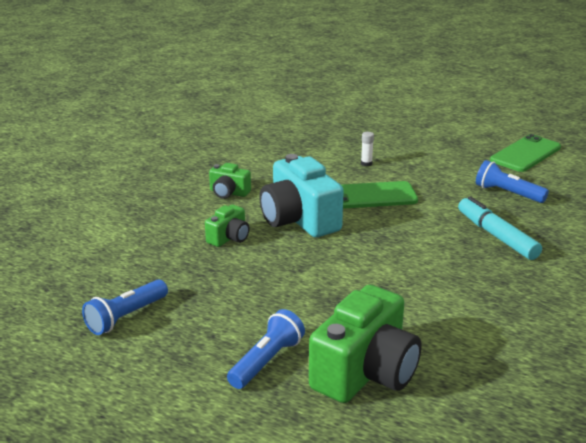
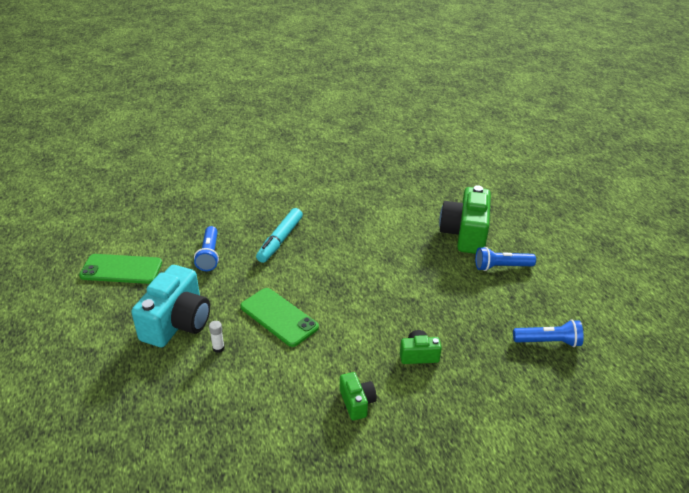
camera: 130 degrees left, 10 degrees up
(299, 220) = (354, 334): turquoise camera -> turquoise camera (177, 323)
(365, 372) = (465, 234): green camera -> green camera turned 75 degrees counterclockwise

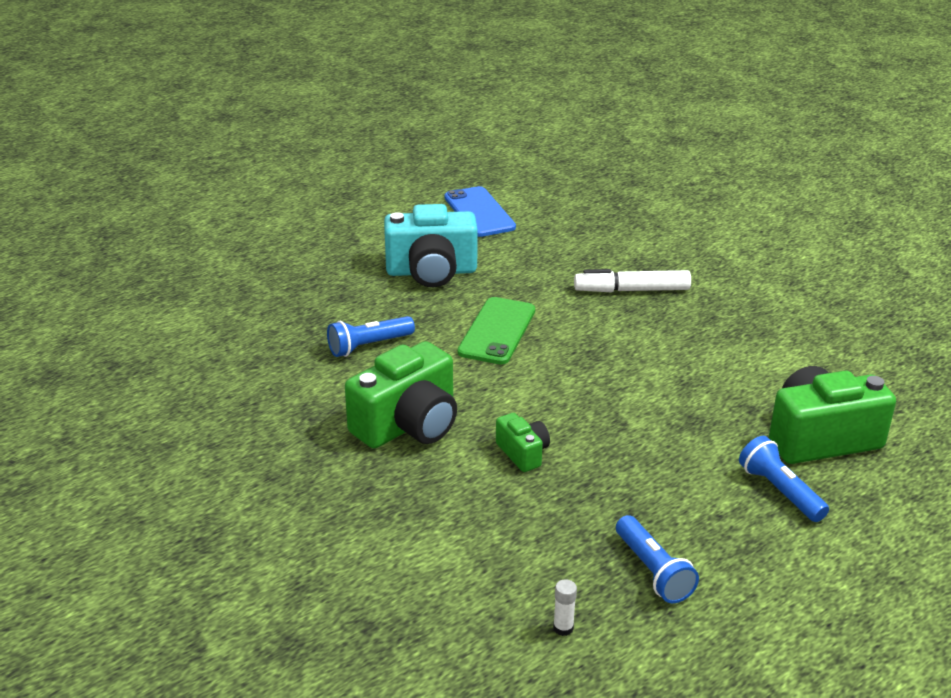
camera: 65 degrees right, 5 degrees down
(121, 269) = (479, 212): green phone -> blue phone
(209, 255) = (554, 253): blue flashlight -> blue flashlight (368, 346)
(218, 348) = (416, 308): white glue stick -> white glue stick (563, 628)
(280, 240) = (631, 290): turquoise marker -> white marker
(357, 402) = (408, 425): green camera -> green camera, size x2.00

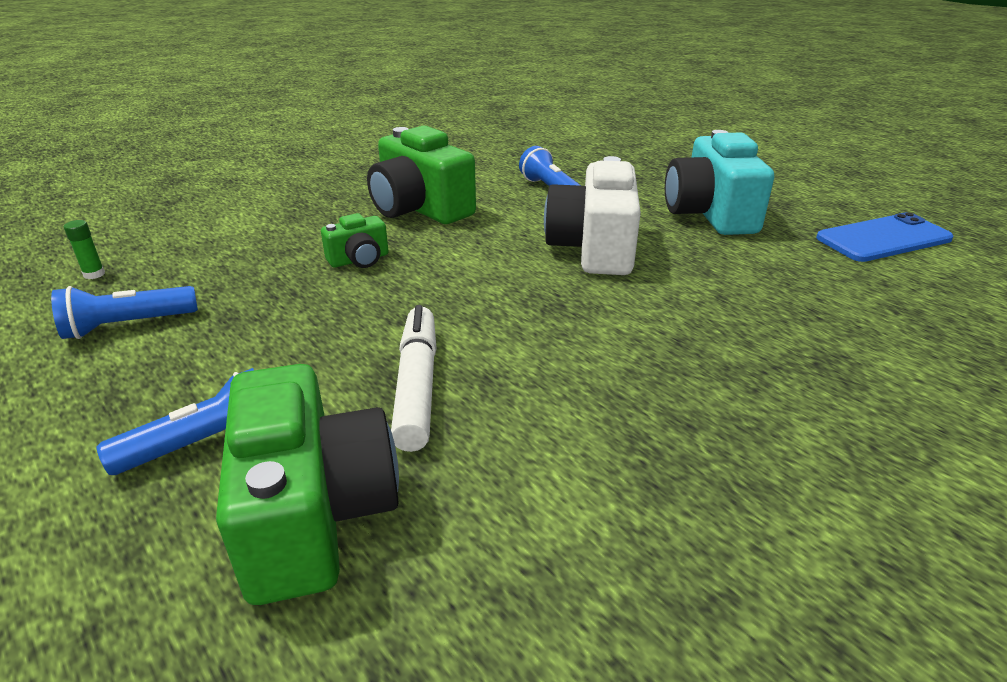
camera: 90 degrees right, 0 degrees up
(497, 331) = (594, 248): green phone -> white camera
(563, 628) = (94, 274): white glue stick -> green glue stick
(631, 290) = (739, 346): white marker -> white marker (417, 385)

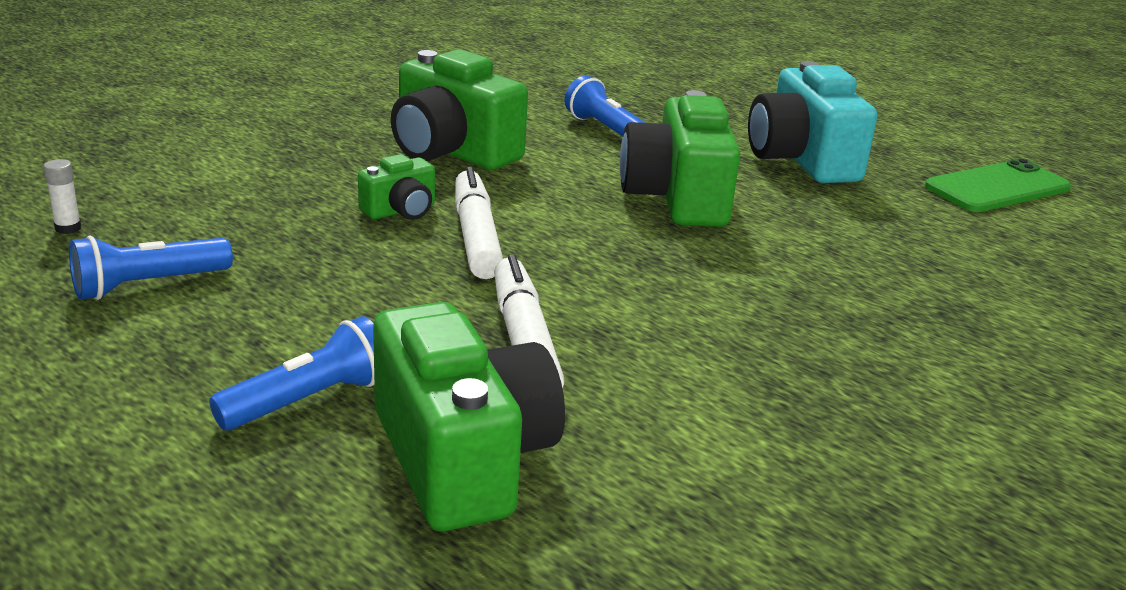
camera: 10 degrees left, 5 degrees down
(94, 274) = (68, 228): green glue stick -> white glue stick
(412, 283) = (476, 236): none -> white marker
(594, 248) = (677, 198): white camera -> green camera
(883, 238) = (997, 188): blue phone -> green phone

